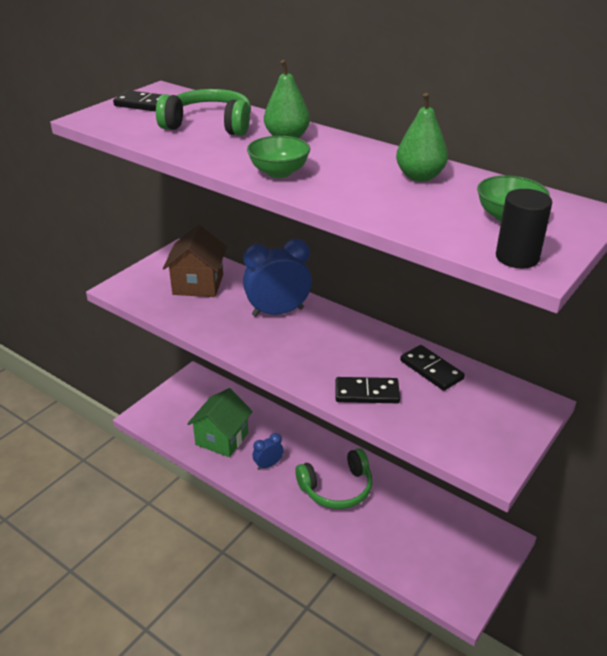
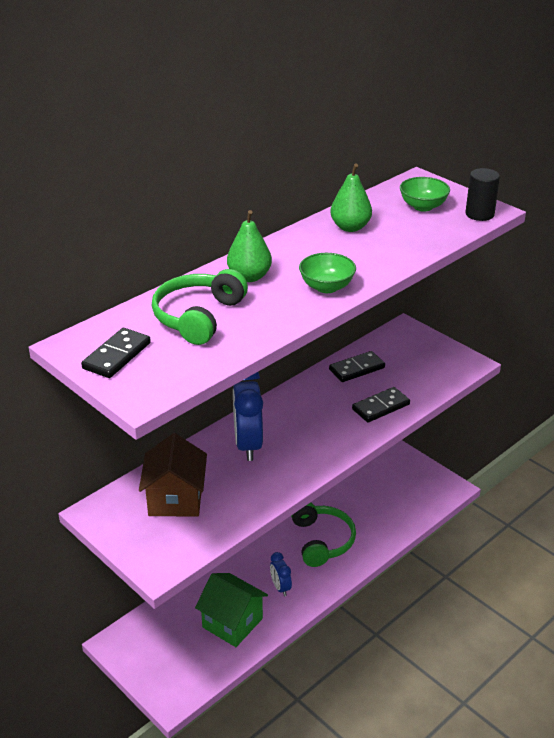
camera: 80 degrees left, 0 degrees up
(198, 284) = (175, 499): brown house -> brown house turned 75 degrees clockwise
(367, 393) = (381, 407): black domino -> black domino turned 45 degrees clockwise

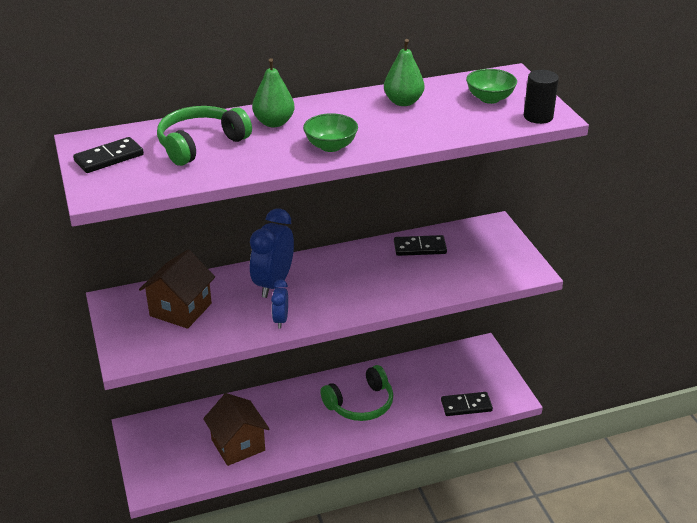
camera: 25 degrees right, 0 degrees up
(232, 623) = (238, 445): green house -> brown house
(280, 587) = (297, 430): blue clock -> blue clock (280, 320)
(321, 540) = (360, 404): green headphones -> green headphones turned 45 degrees clockwise
(381, 407) = (415, 286): black domino -> black domino (466, 406)

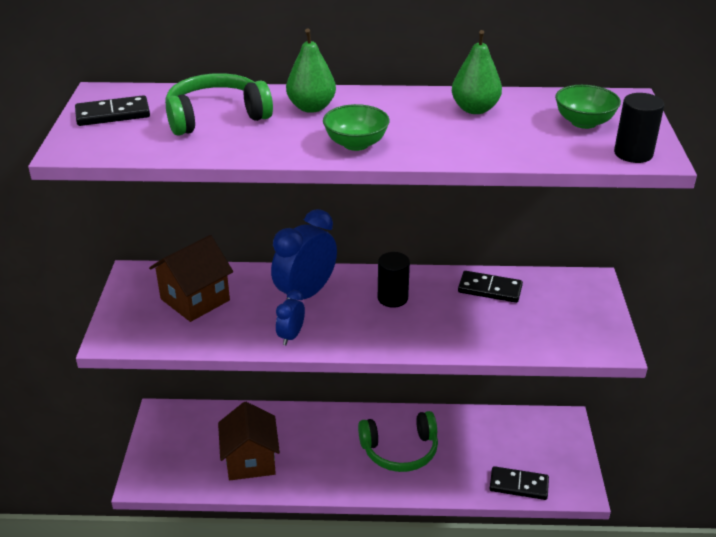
camera: 20 degrees right, 0 degrees up
(347, 271) = (392, 298): none -> black cylinder

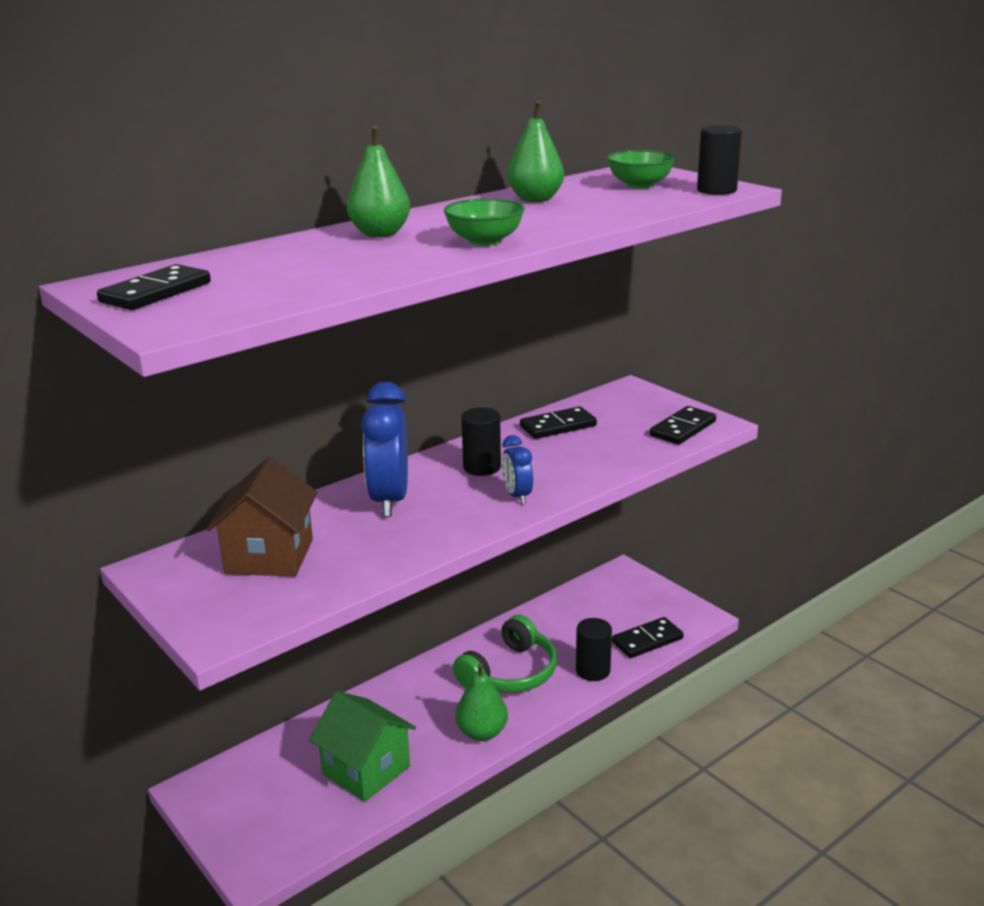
camera: 40 degrees left, 10 degrees down
(216, 117) = (291, 263): green headphones -> none
(250, 461) = (366, 770): brown house -> green house
(291, 336) = (429, 537): blue clock -> blue clock (517, 496)
(337, 480) = (482, 733): none -> green pear
(454, 483) = (593, 670): none -> black cylinder
(579, 339) = (682, 428): none -> black domino

